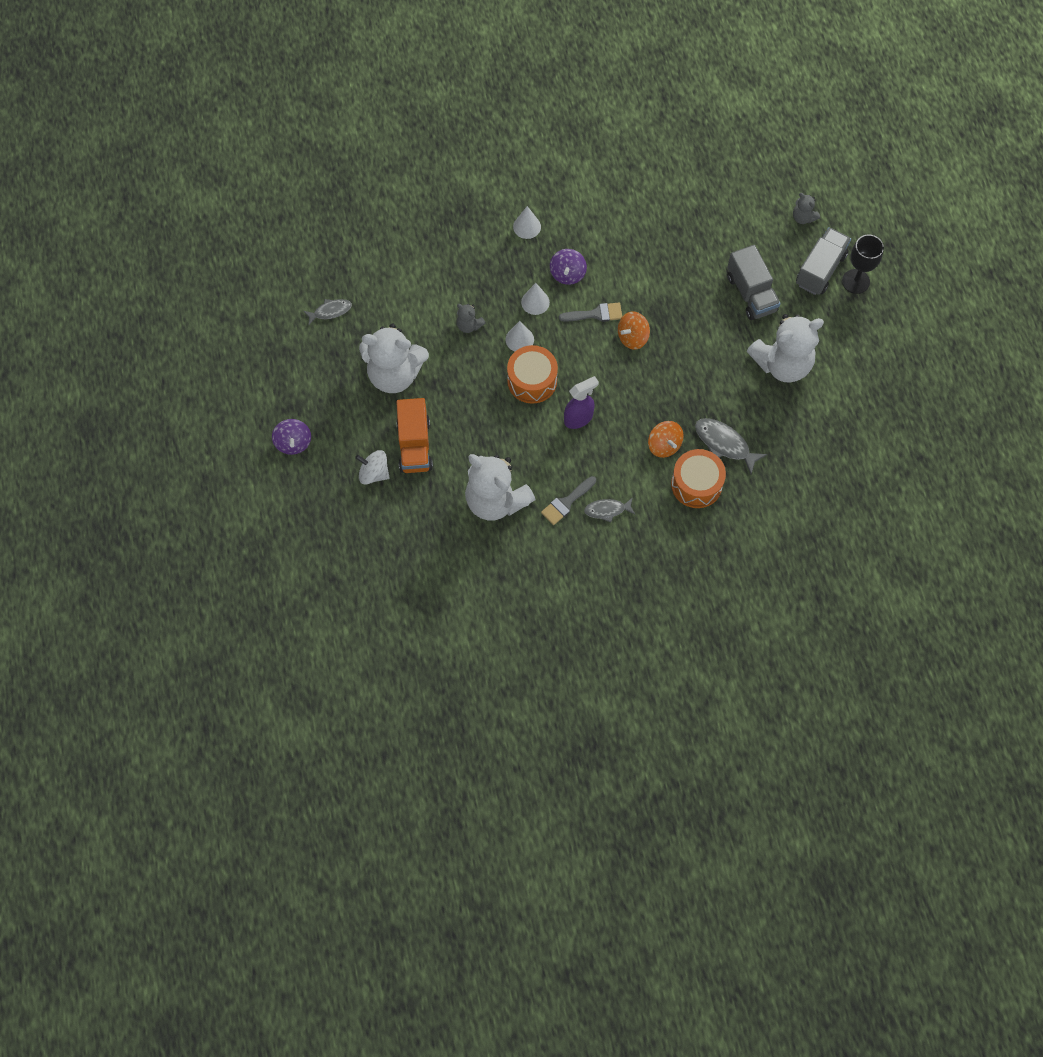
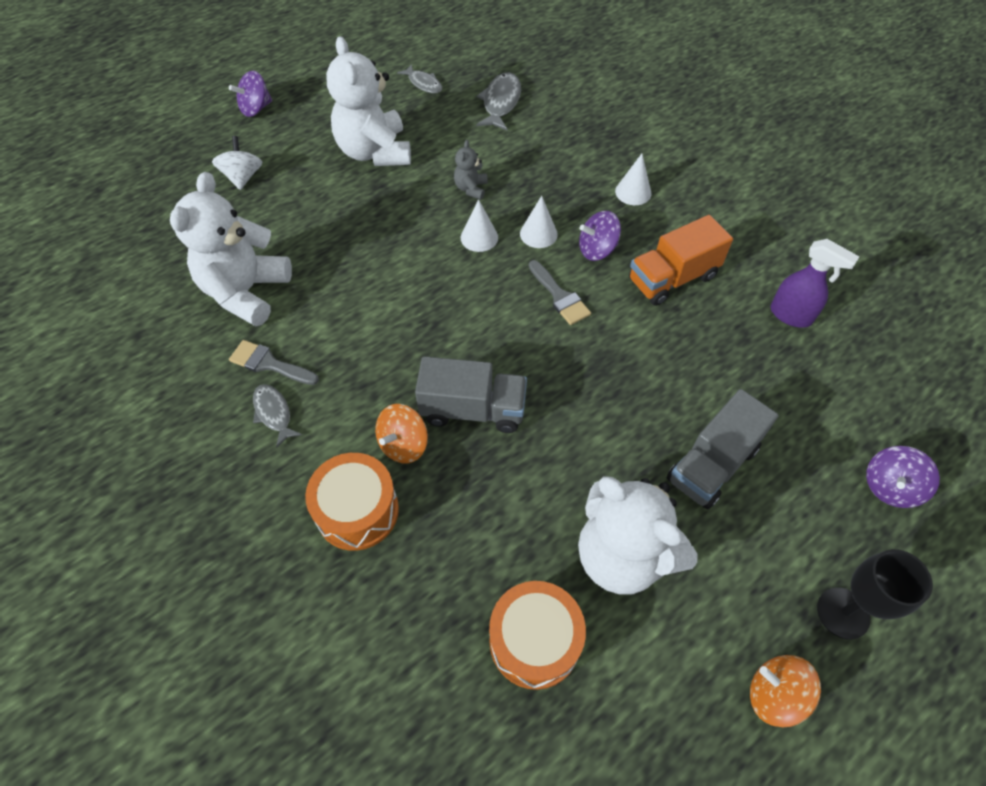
camera: 65 degrees right, 10 degrees down
(415, 445) = (292, 197): orange truck -> orange truck (672, 278)
(532, 381) = (429, 268): orange drum -> orange drum (534, 641)
(578, 418) = (399, 333): purple spray bottle -> purple spray bottle (791, 315)
(632, 337) = (550, 347): orange spinning top -> orange spinning top (774, 695)
(724, 444) = (442, 524): grey fish -> grey fish (501, 103)
(803, 217) = (890, 487): grey teddy bear -> purple spinning top
(820, 269) = (822, 547): grey truck -> grey truck (473, 409)

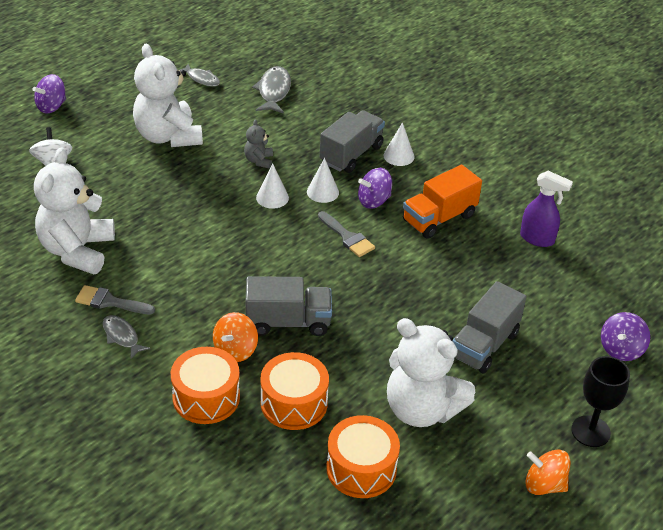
camera: 10 degrees left, 15 degrees down
(463, 530) = (294, 403): none -> orange drum
(578, 187) = (351, 154): none -> grey truck

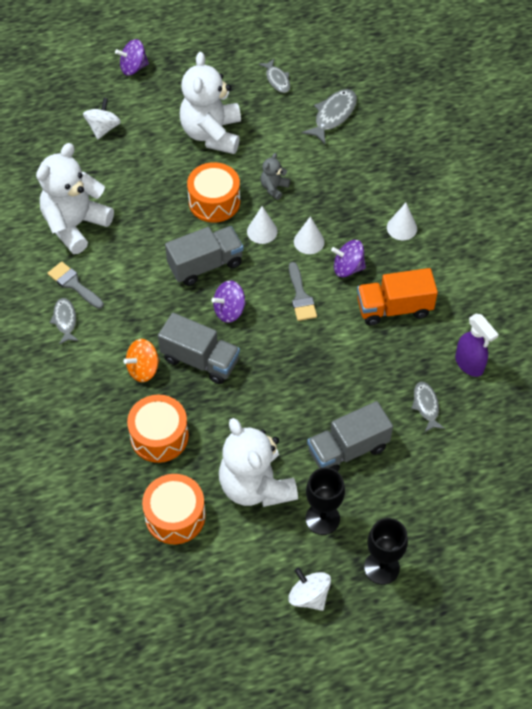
camera: 30 degrees right, 15 degrees up
(206, 397) = (96, 402): orange drum -> orange drum (214, 201)
(351, 154) = (359, 210): grey truck -> grey truck (205, 265)
(505, 412) = (322, 518): none -> black goblet
(526, 284) = (426, 406): none -> grey fish
(544, 485) = (309, 596): orange spinning top -> white spinning top
(621, 349) = (465, 504): purple spinning top -> purple spinning top (229, 310)

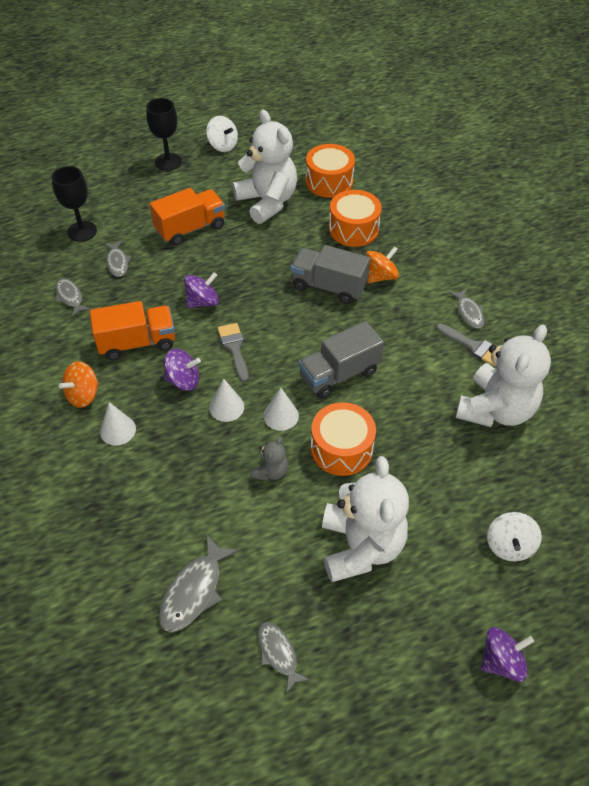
camera: 175 degrees right, 5 degrees down
(229, 310) = (307, 330): purple spinning top -> purple spinning top (202, 302)
(322, 518) = (212, 186): black goblet -> black goblet (82, 231)
(348, 449) = (190, 228): grey truck -> orange truck
(436, 260) = (83, 395): none -> orange spinning top
(469, 364) = (70, 297): purple spray bottle -> grey fish

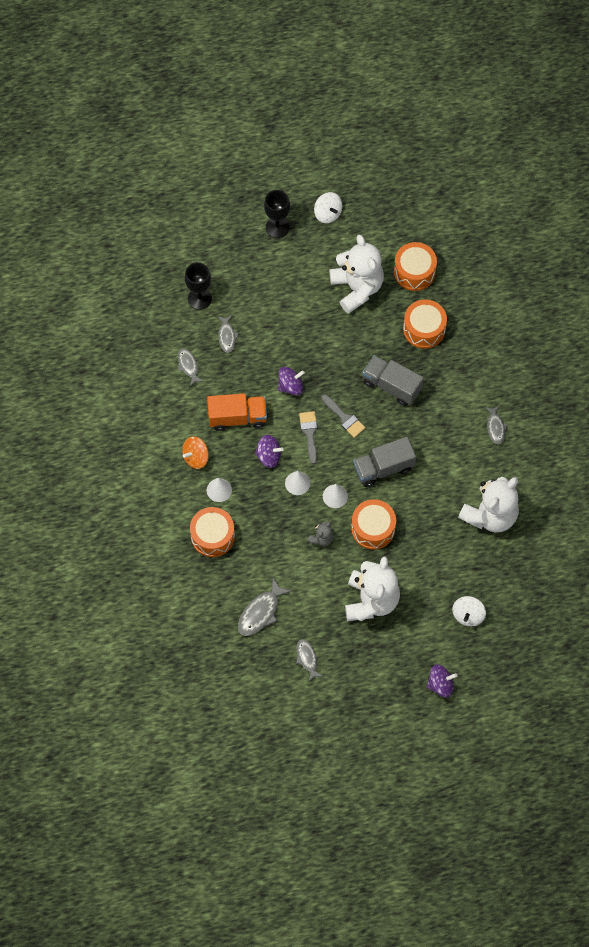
camera: 10 degrees right, 15 degrees up
(112, 491) = (212, 536): none -> orange drum
(190, 228) = (289, 308): orange truck -> none
(380, 276) = (435, 382): orange spinning top -> none
(473, 346) = (490, 459): grey brush -> grey brush (344, 418)

